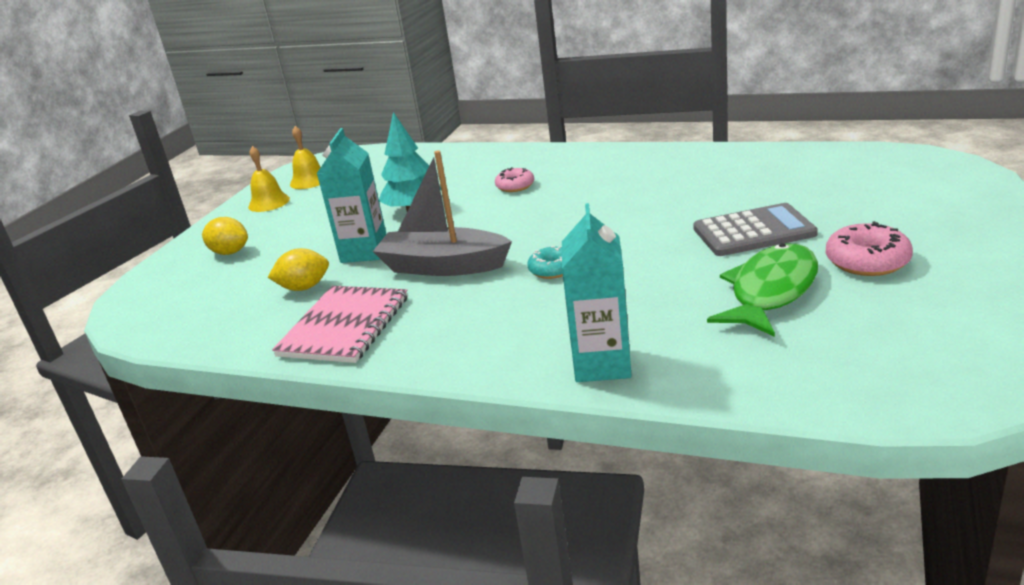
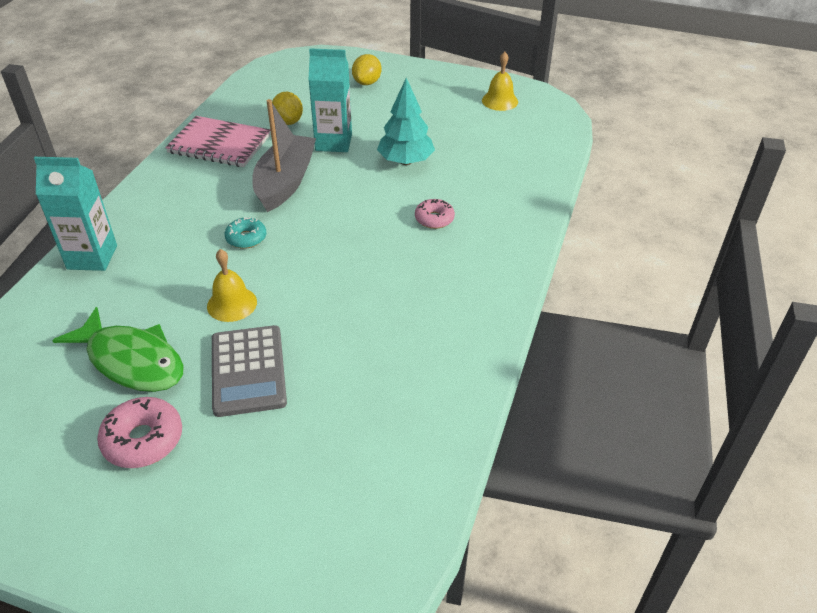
camera: 85 degrees right, 15 degrees up
(269, 202) = (457, 87): yellow bell -> yellow bell (232, 304)

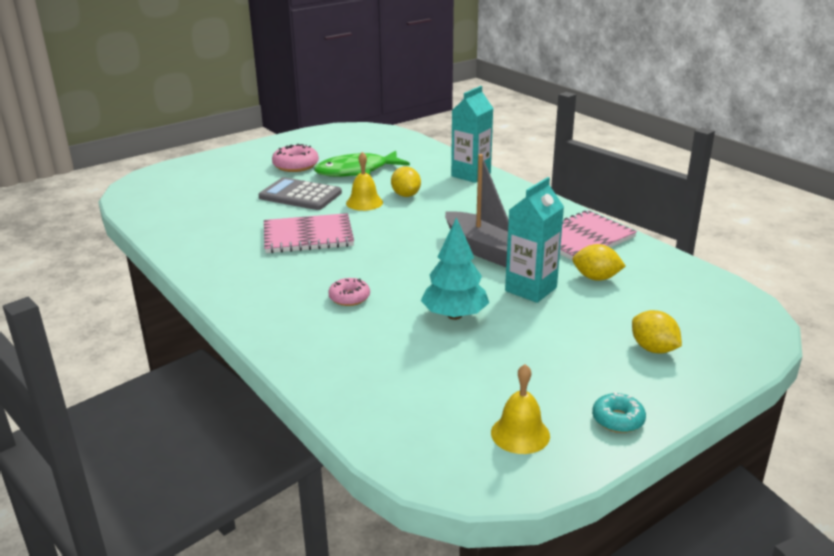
camera: 125 degrees right, 15 degrees down
(188, 281) = (406, 195): none -> yellow lemon
(246, 238) = (428, 220): turquoise donut -> turquoise donut (618, 420)
(349, 302) = (308, 236): none -> pink notebook

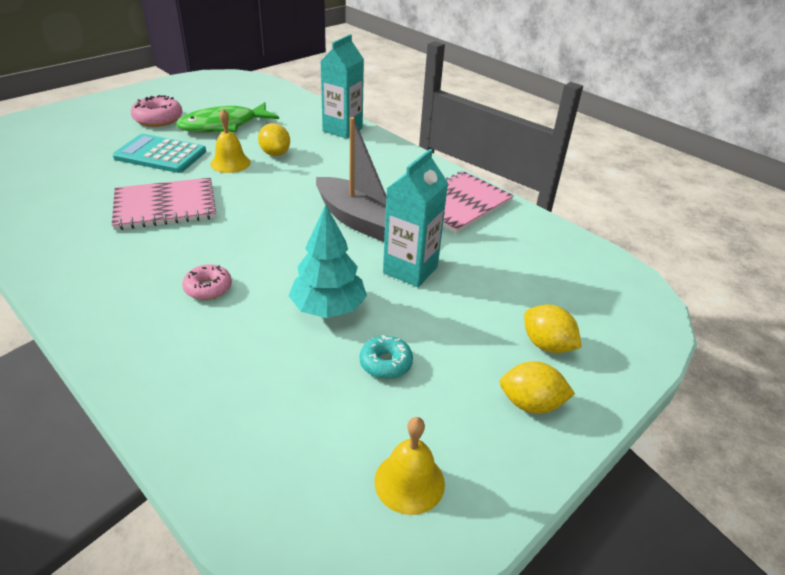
camera: 10 degrees left, 10 degrees up
(300, 195) = (160, 155): grey calculator -> turquoise calculator
(596, 278) = (477, 253): yellow lemon -> yellow lemon (531, 404)
(618, 420) = (519, 451): turquoise donut -> turquoise donut (385, 363)

